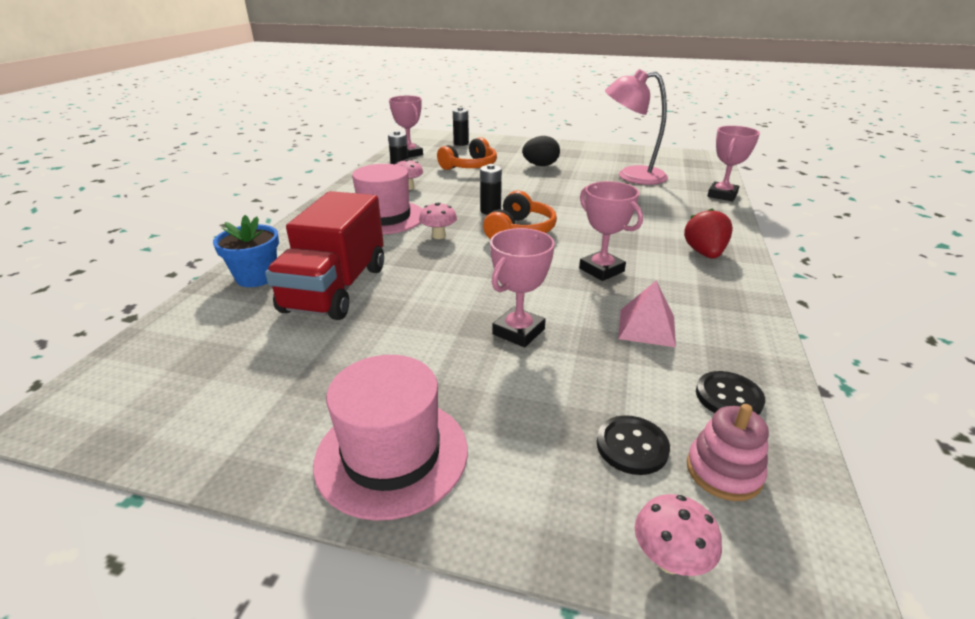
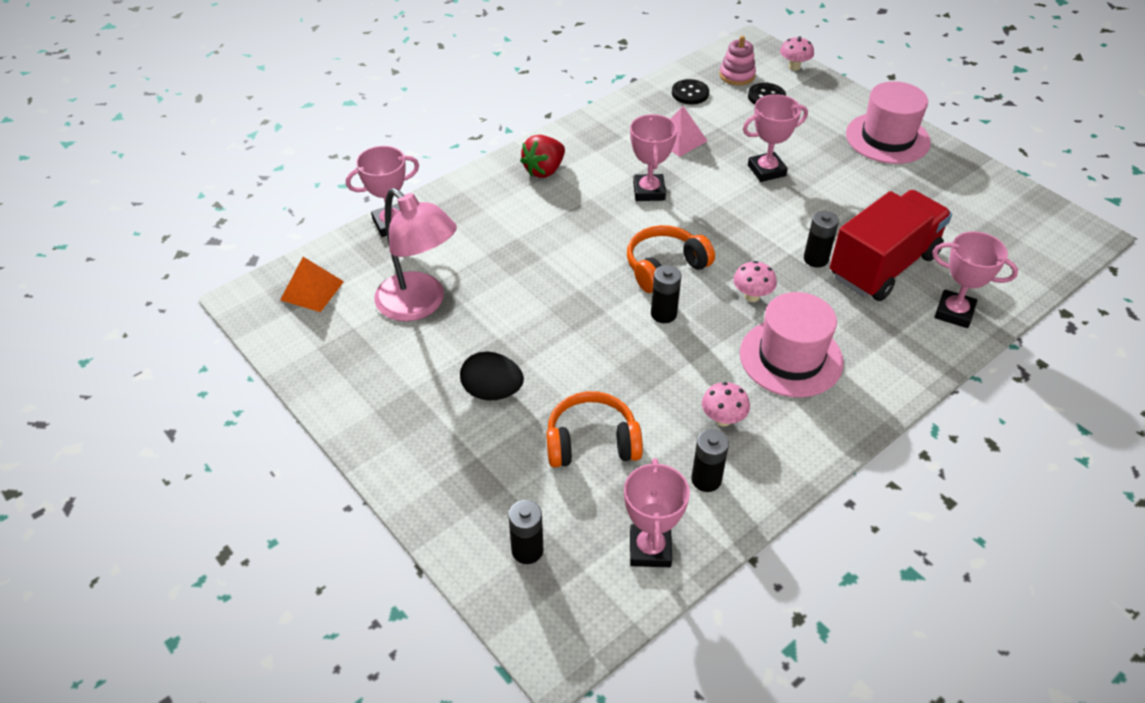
camera: 145 degrees left, 15 degrees up
(256, 277) = (954, 312): blue flower pot -> pink trophy
(404, 273) = (815, 259): none -> black battery
(691, 165) = (312, 290): none -> orange pyramid

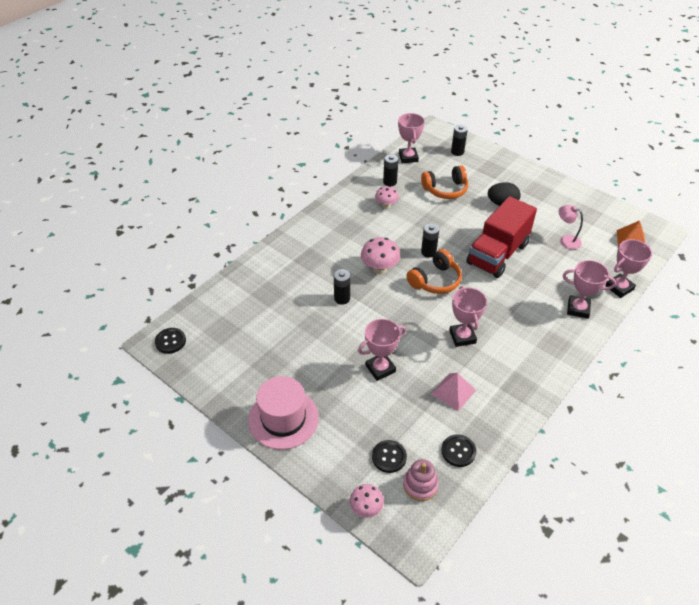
camera: 170 degrees right, 0 degrees up
(419, 305) = (566, 240): pink lamp -> pink lamp, size x0.52
(544, 170) = (544, 345): red strawberry -> none
(752, 296) = (379, 269): pink mushroom -> pink mushroom, size x1.52
(791, 358) = (354, 237): pink hat -> none
(883, 266) = (299, 299): red truck -> red truck (497, 254)
(954, 312) = (260, 274): pink trophy -> pink trophy (578, 309)
(1063, 232) = (170, 341): none -> black button

